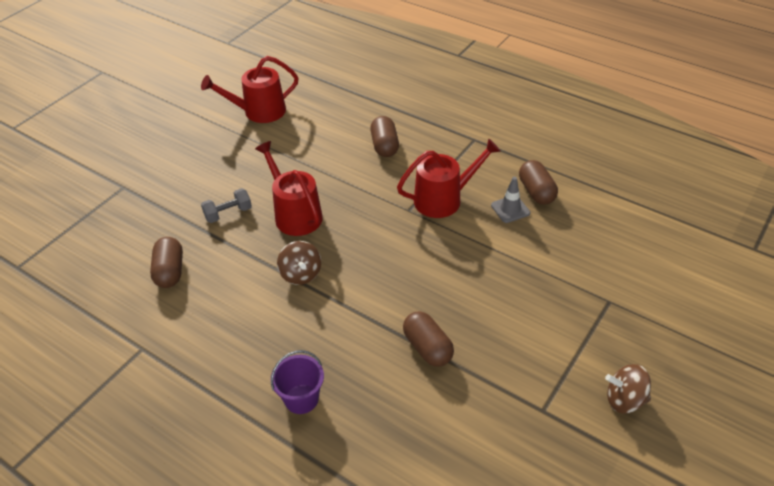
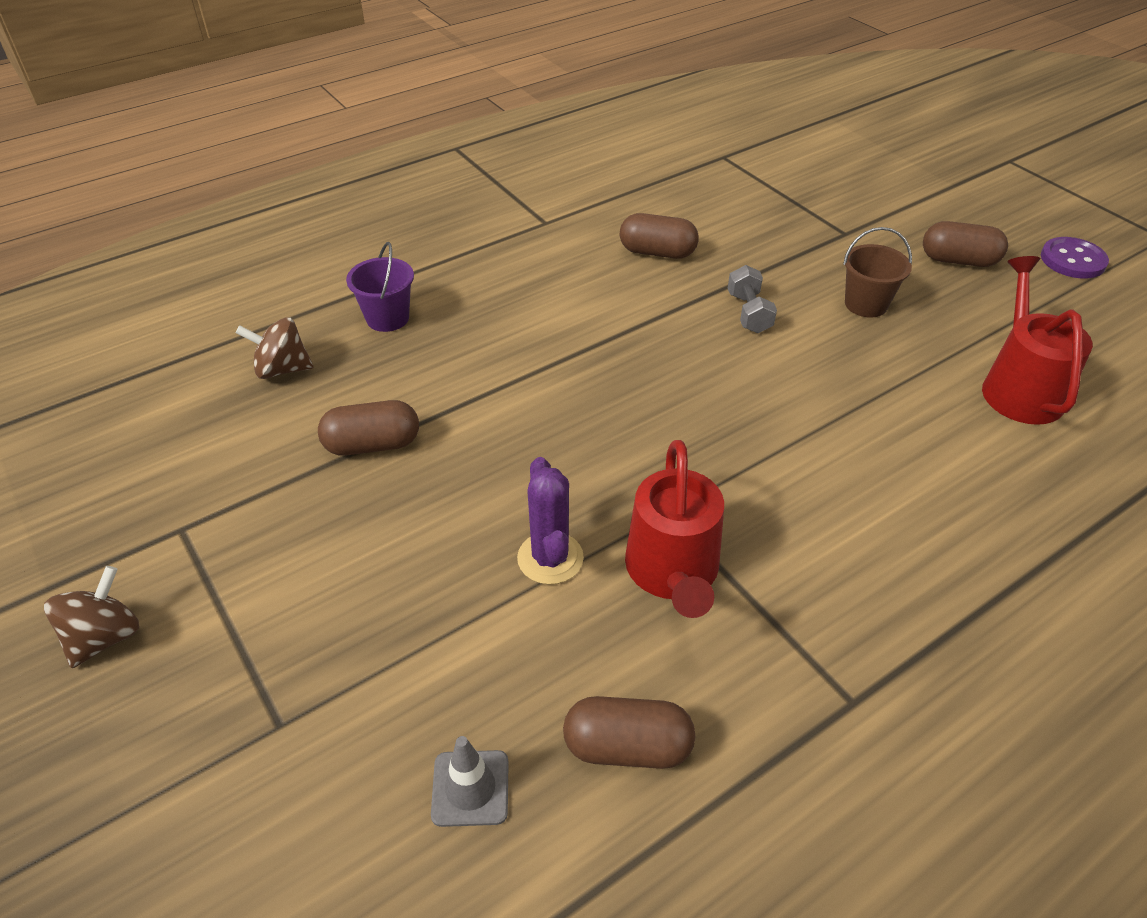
camera: 110 degrees right, 0 degrees up
(134, 100) = (1072, 260): none -> purple button
(203, 168) = (866, 304): none -> brown bucket
(295, 214) = (717, 376): red watering can -> none
(301, 274) = (587, 357): brown spinning top -> brown spinning top (282, 369)
(384, 146) = (869, 534): brown capsule -> brown capsule (958, 260)
(461, 242) = (550, 558): none -> purple cactus
(510, 209) = (596, 671): grey traffic cone -> grey traffic cone (470, 788)

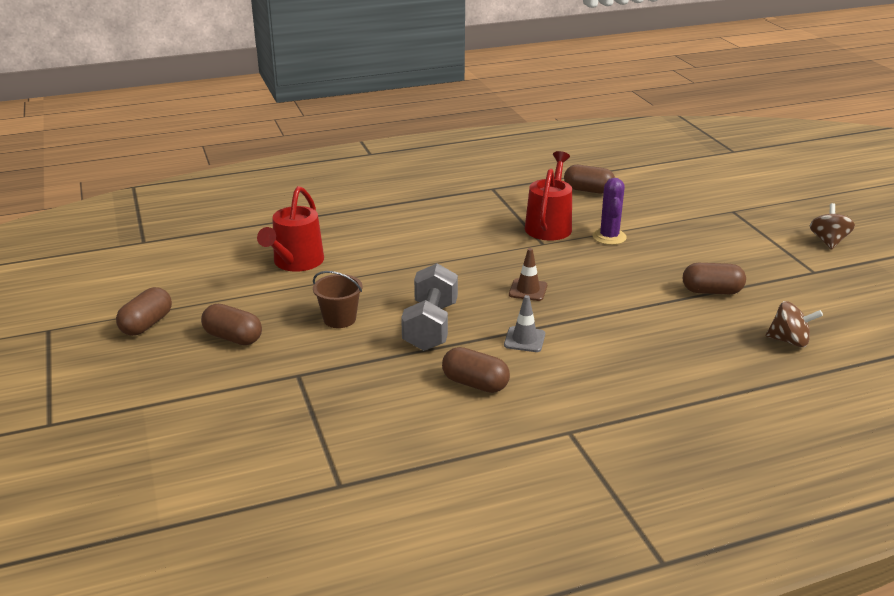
camera: 165 degrees left, 15 degrees down
(105, 637) = (828, 241): brown spinning top -> brown spinning top turned 150 degrees clockwise
(387, 318) = (716, 365): purple bucket -> none
(470, 788) = (651, 190): grey traffic cone -> grey traffic cone (524, 340)
(651, 396) = (528, 290): none -> brown traffic cone
(748, 313) = (431, 326): grey dumbbell -> grey dumbbell, size x1.76
(1072, 260) = (146, 324): purple button -> brown capsule

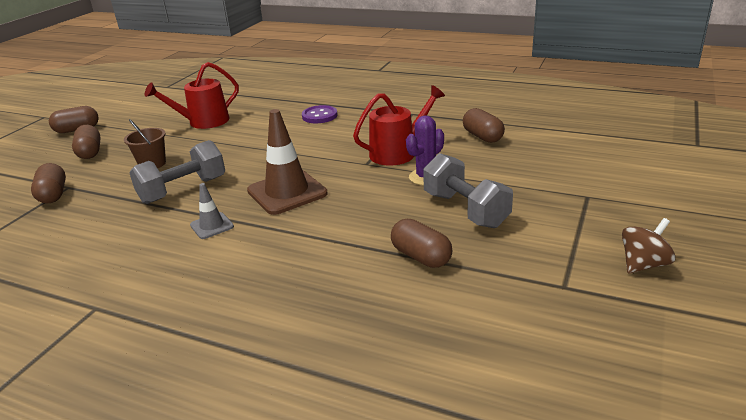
camera: 45 degrees right, 0 degrees up
(410, 217) = (319, 116): none -> purple button
(475, 384) = (124, 240): brown capsule -> brown capsule (53, 195)
(528, 290) = (287, 192): brown traffic cone -> brown traffic cone, size x1.96
(680, 250) = (465, 210): none -> grey dumbbell
(789, 341) = (399, 338): brown spinning top -> none

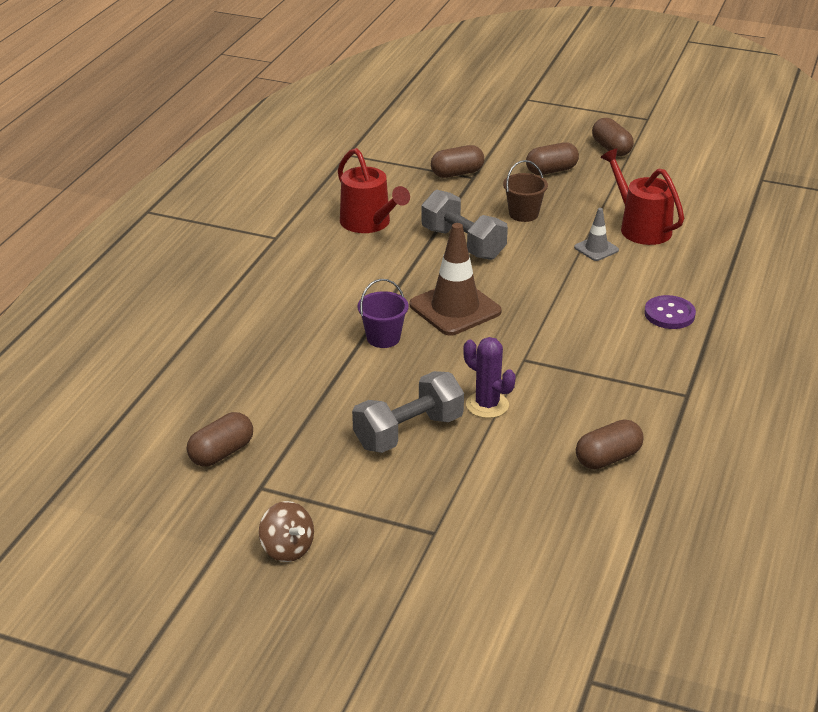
camera: 85 degrees right, 5 degrees up
(212, 226) = (391, 271): grey traffic cone -> grey traffic cone (596, 249)
(324, 226) = (383, 338): none -> purple bucket
(397, 152) = (555, 383): red watering can -> red watering can (369, 223)
(421, 257) = (322, 399): brown capsule -> brown capsule (221, 453)

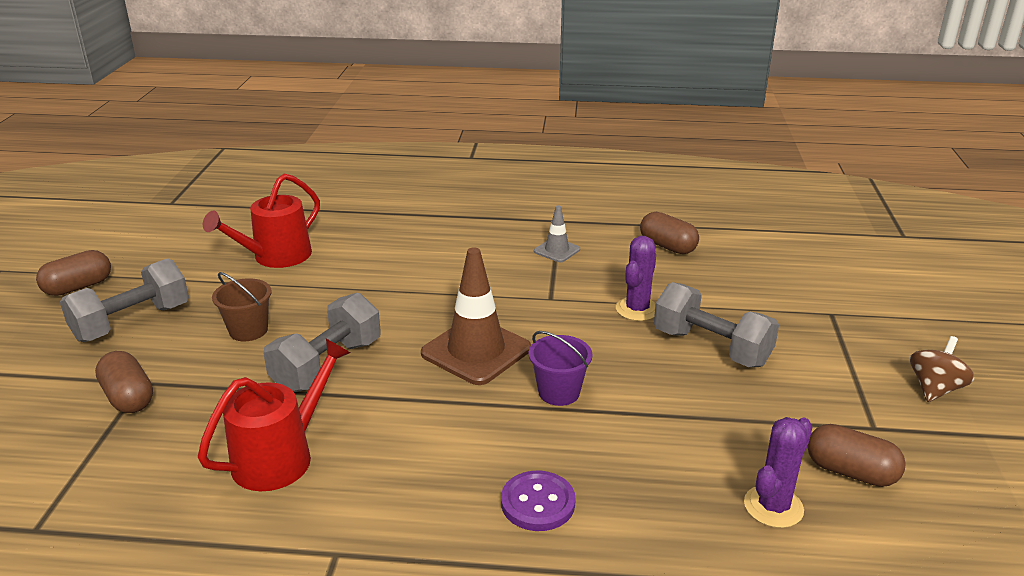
camera: 105 degrees left, 5 degrees down
(212, 403) = (773, 507): none -> purple cactus
(551, 170) = (132, 322): brown capsule -> grey dumbbell
(596, 249) = (325, 278): grey traffic cone -> grey traffic cone (557, 250)
(669, 314) = (439, 234): purple button -> purple button (538, 503)

